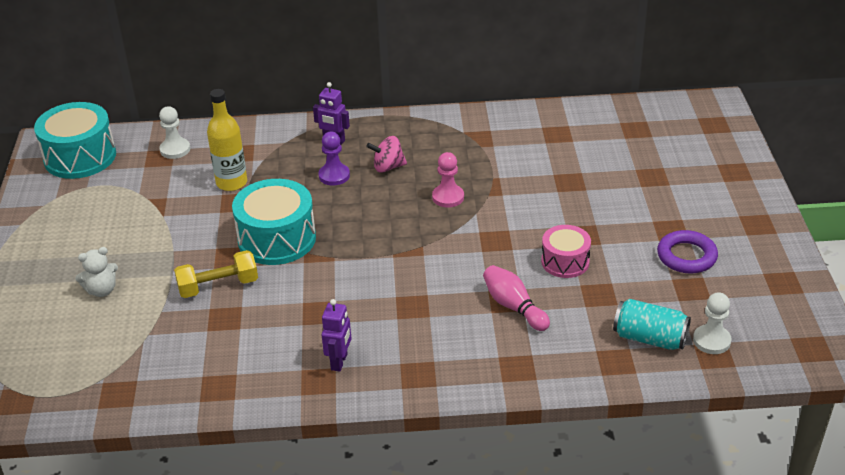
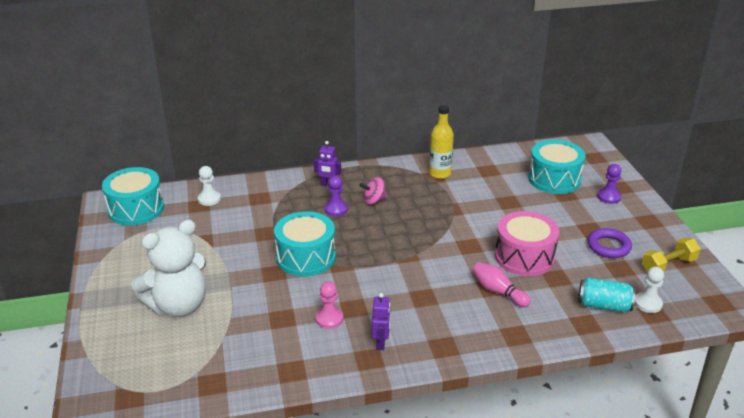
camera: 10 degrees left, 5 degrees down
(102, 290) = (178, 305): white teddy bear -> white teddy bear, size x2.32
(218, 286) = (270, 295): yellow dumbbell -> yellow dumbbell (668, 265)
(231, 183) = (259, 219): yellow bottle -> yellow bottle (440, 173)
(448, 197) = (424, 218): pink pawn -> pink pawn (329, 319)
(565, 262) = (524, 257): pink drum -> pink drum, size x1.68
(645, 153) = (554, 179): none -> turquoise drum
(713, 185) = (608, 197): none -> purple pawn

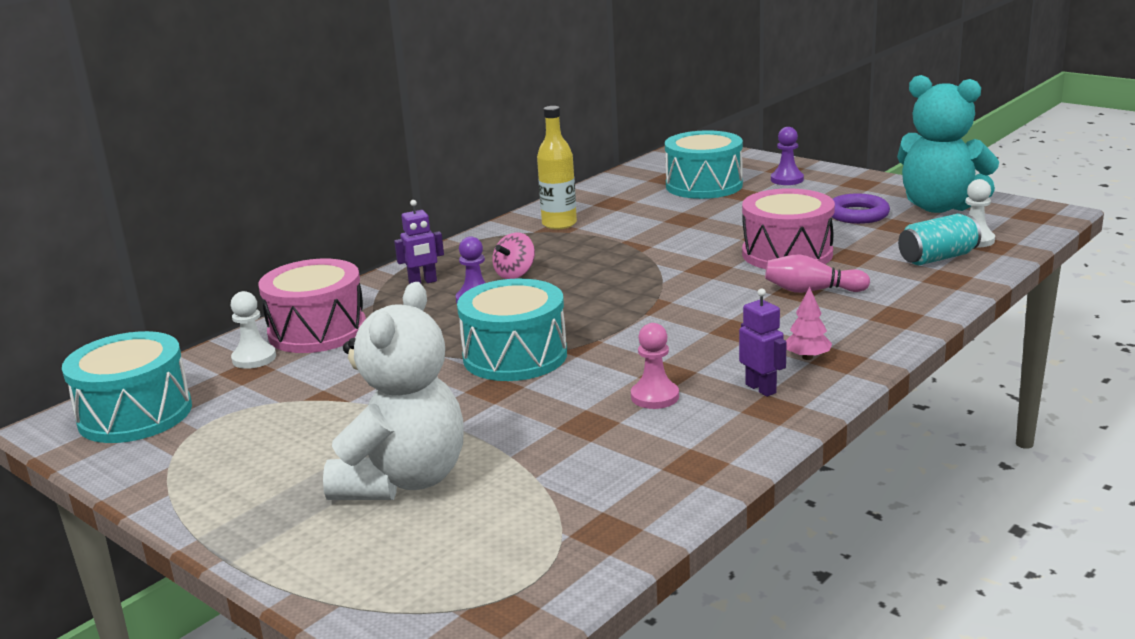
camera: 35 degrees left, 10 degrees down
(250, 195) = (317, 331): none -> pink drum
(430, 336) = (807, 357): none -> pink tree
(668, 265) = (939, 207): yellow dumbbell -> turquoise teddy bear

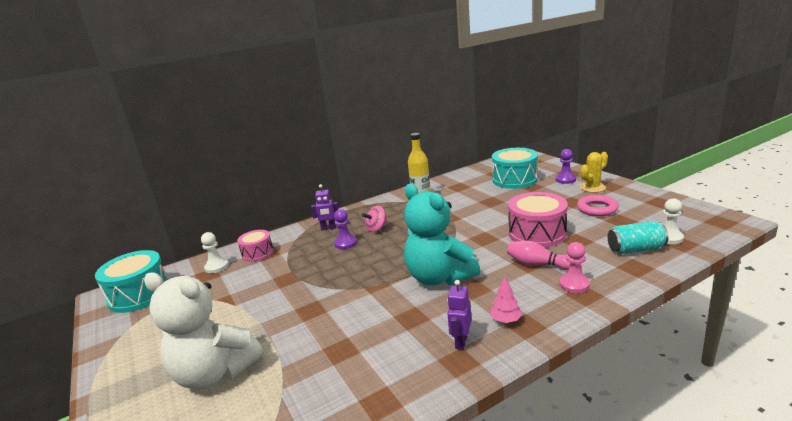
camera: 20 degrees right, 0 degrees up
(317, 331) = (257, 253): pink drum -> pink drum, size x0.60
(403, 480) = (215, 373): white teddy bear -> white teddy bear turned 75 degrees clockwise
(515, 356) = (337, 288): turquoise drum -> none
(655, 397) = (392, 335): pink pawn -> pink pawn (574, 284)
(761, 388) = (461, 342): purple robot -> purple robot turned 150 degrees counterclockwise
(835, 187) = (592, 188): none -> yellow cactus
(857, 214) = (597, 209): purple ring -> pink ring
(939, 207) = (655, 208): turquoise teddy bear -> turquoise teddy bear (439, 277)

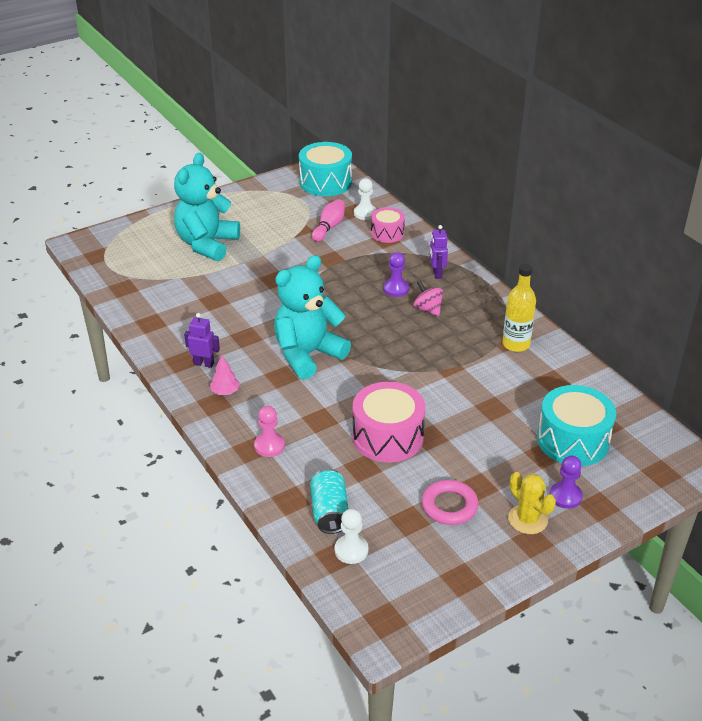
camera: 85 degrees right, 15 degrees up
(215, 373) = (207, 244): white teddy bear -> turquoise teddy bear
(537, 264) = (315, 426): pink bowling pin -> pink bowling pin (329, 227)

